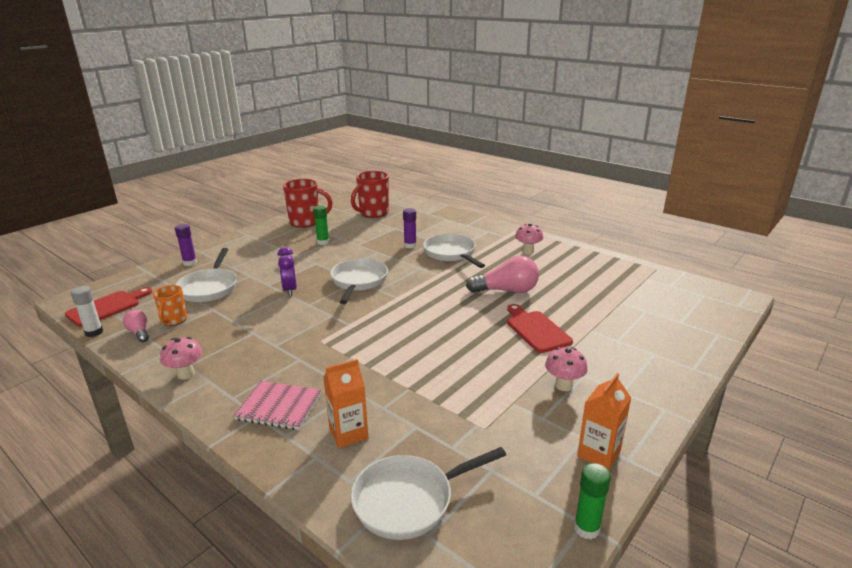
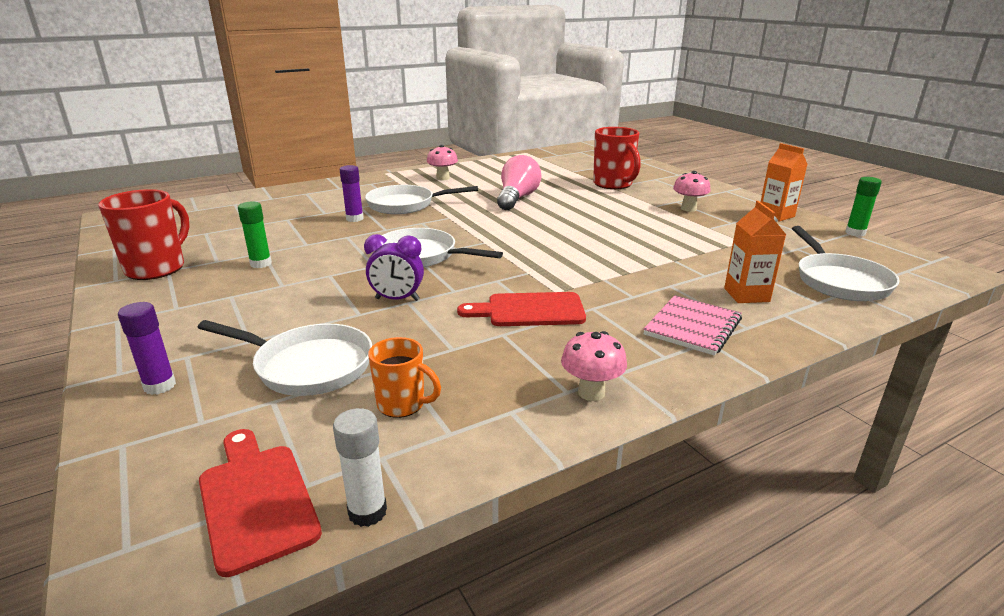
camera: 70 degrees left, 0 degrees up
(139, 333) = (419, 445): pink light bulb -> none
(373, 213) = (212, 224): red mug -> red mug (613, 184)
(536, 330) = (598, 201): red cutting board -> red cutting board (530, 310)

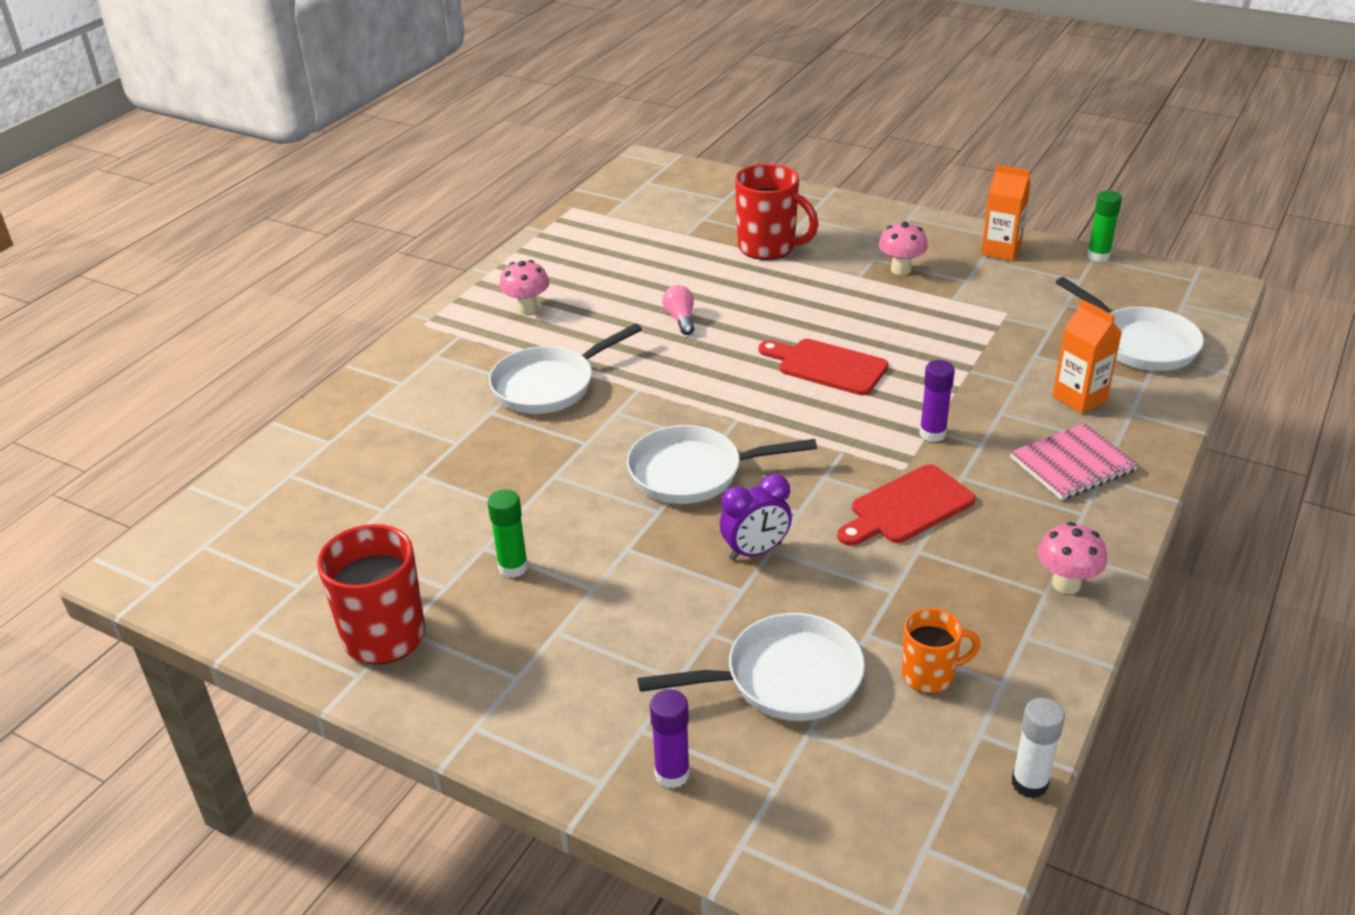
camera: 30 degrees left, 10 degrees up
(256, 500) = (934, 822): red cutting board -> red cutting board (827, 366)
(354, 219) = (517, 438): purple glue stick -> purple glue stick (932, 434)
(517, 198) = (680, 319): pink light bulb -> pink light bulb, size x0.53
(692, 327) = (1072, 464): pink notebook -> pink notebook turned 60 degrees clockwise

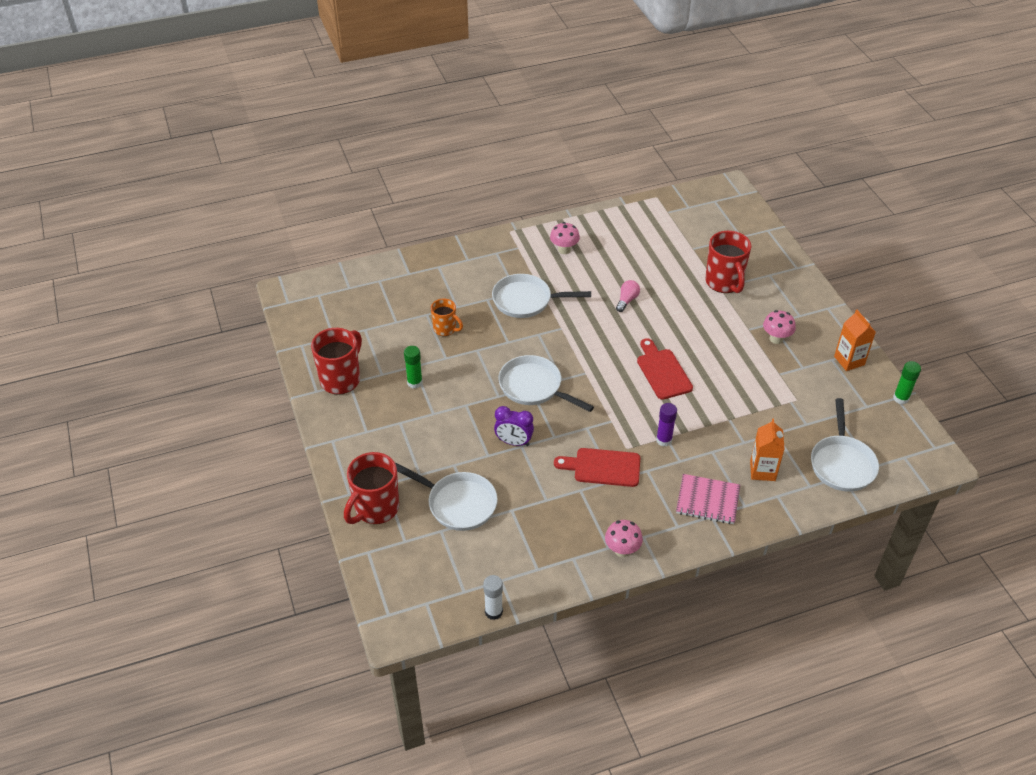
camera: 40 degrees right, 10 degrees up
(672, 774) = (375, 509): purple glue stick -> red mug
(929, 675) = (513, 544): orange mug -> orange mug (445, 329)

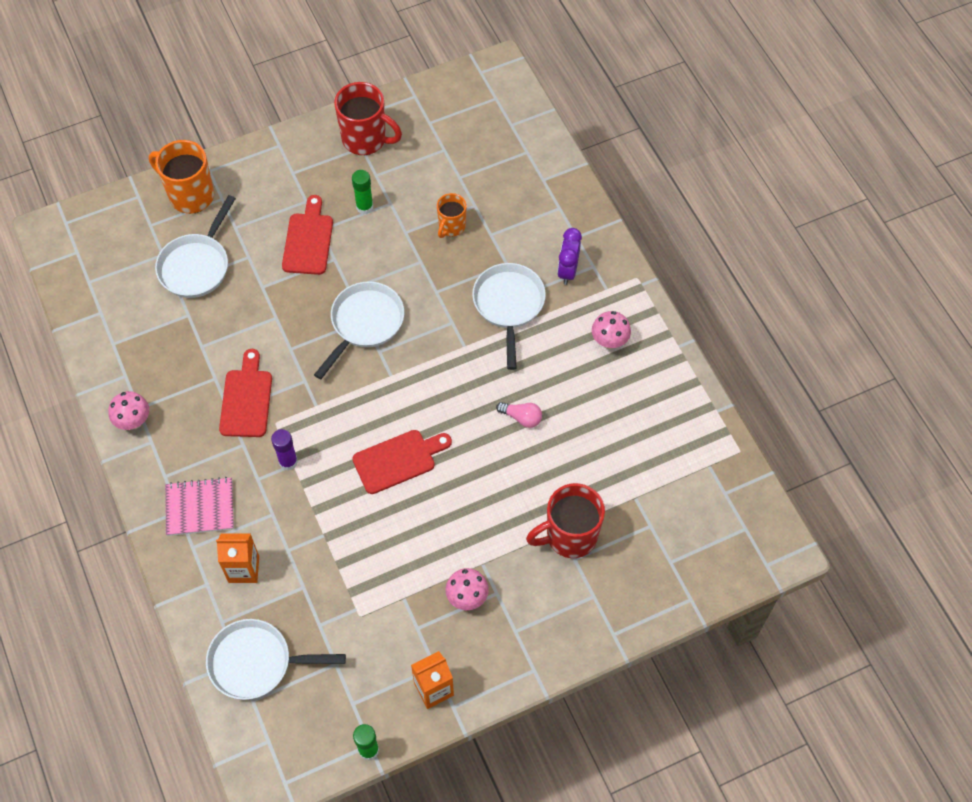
camera: 85 degrees right, 15 degrees up
(375, 509) = (190, 195): red mug -> orange mug
(443, 422) = (308, 240): none -> red cutting board
(493, 612) = (63, 309): white glue stick -> none
(513, 442) = (281, 309): purple clock -> purple clock (567, 271)
(707, 500) = (200, 508): pink notebook -> pink notebook turned 75 degrees clockwise

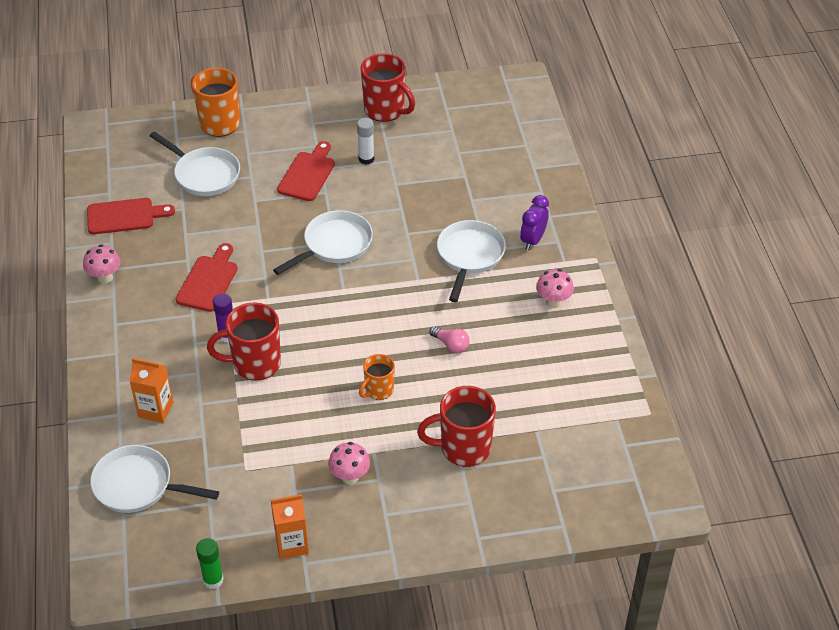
camera: 15 degrees right, 15 degrees down
(196, 266) = (204, 174): white pan -> white pan turned 90 degrees counterclockwise
(200, 508) = (136, 354): pink notebook -> none
(328, 489) = (255, 364): none -> red mug
(364, 207) = (366, 159): green glue stick -> white glue stick
(398, 460) = (326, 355): red cutting board -> red cutting board (124, 216)
(451, 227) = (438, 187): orange mug -> orange mug (378, 390)

